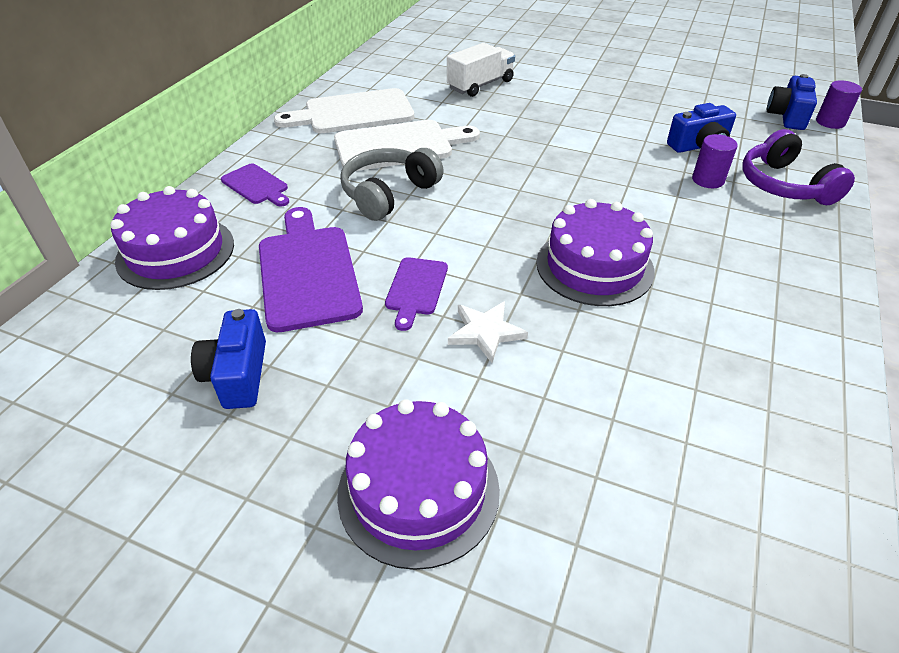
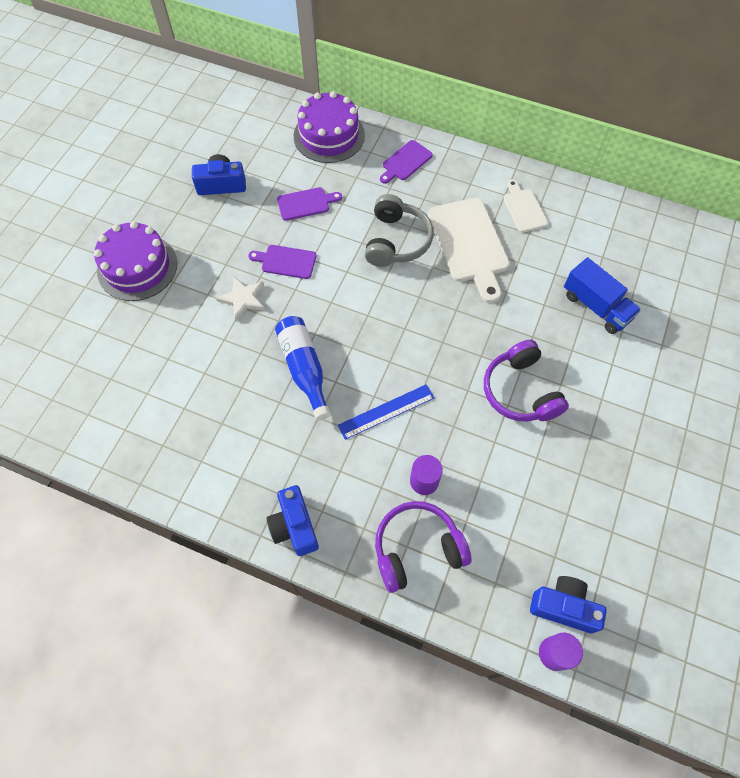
camera: 90 degrees right, 20 degrees up
(307, 272) = (306, 203): purple cutting board -> purple cutting board, size x0.54
(353, 113) = (523, 208): white cutting board -> white cutting board, size x0.54
(388, 194) = (396, 241): grey headphones -> grey headphones turned 60 degrees clockwise
(480, 85) = (596, 306): white truck -> blue truck
(584, 125) = (520, 391): none -> purple headphones
(594, 266) = (304, 369): purple cake -> blue bottle
(634, 203) = (386, 411): none -> blue ruler
(699, 146) = (486, 490): blue camera -> blue camera (294, 526)

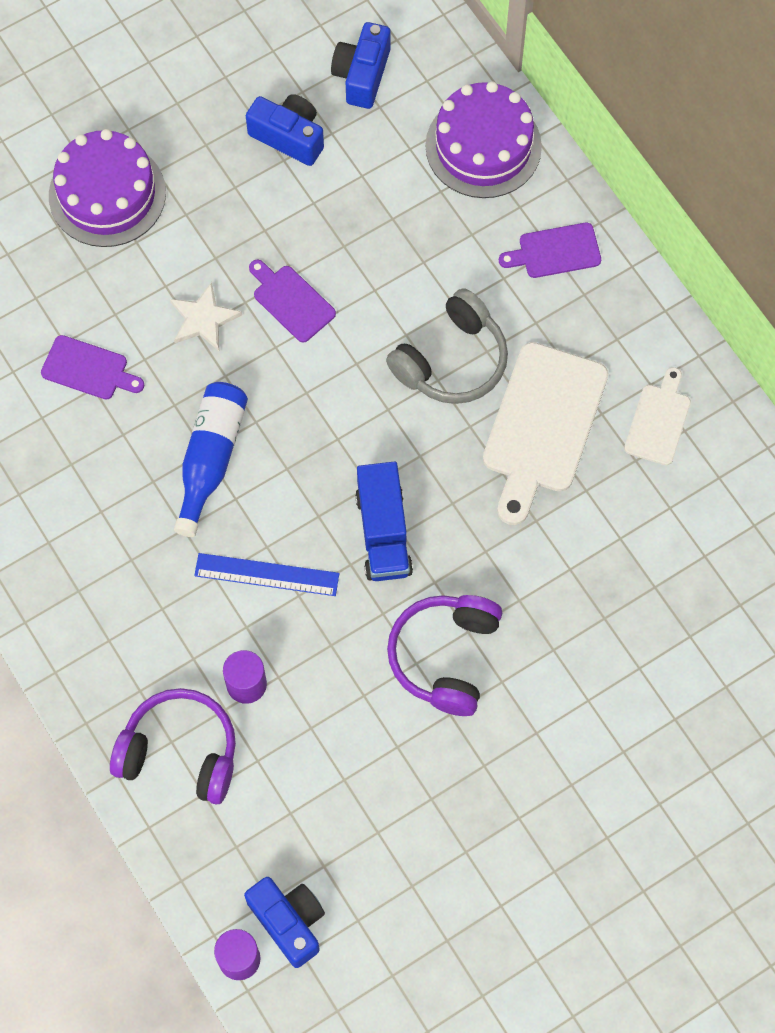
camera: 35 degrees right, 5 degrees up
(294, 526) = (67, 636): blue camera -> blue camera (362, 75)
(306, 203) = (376, 232): purple cutting board -> purple cutting board (88, 369)
(596, 306) = (634, 615): blue truck -> blue truck (383, 533)

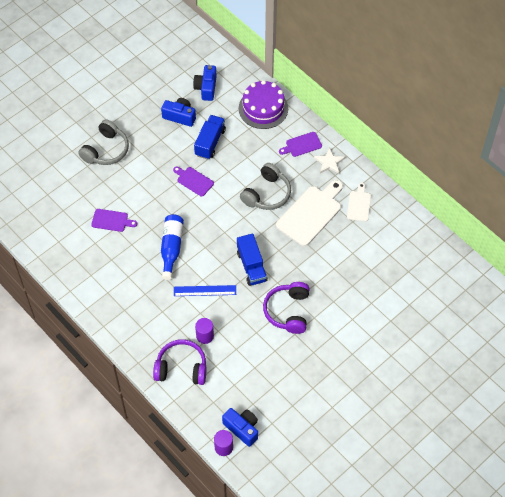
camera: 10 degrees left, 10 degrees down
(107, 194) = (106, 150): purple cake -> grey headphones
(203, 319) = (157, 193): white star -> white star (329, 162)
(345, 212) = (210, 142): none -> blue truck
(543, 425) = (310, 213): white cutting board -> white cutting board turned 150 degrees counterclockwise

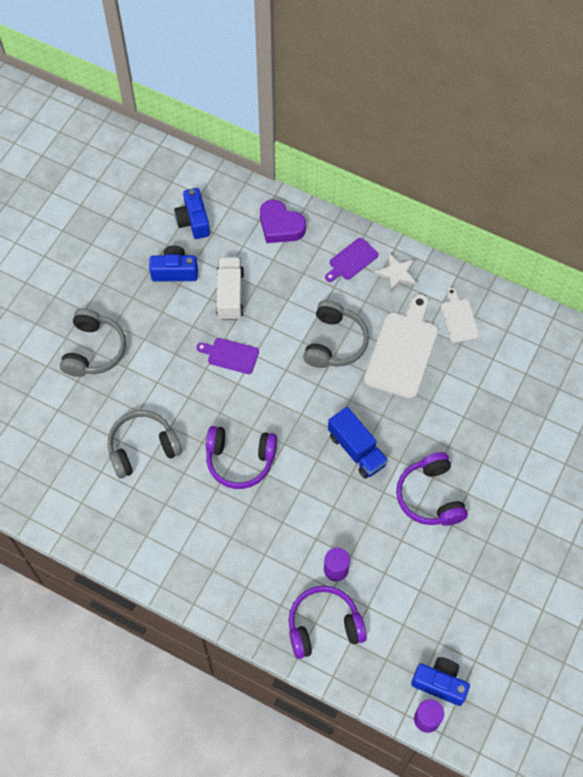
camera: 20 degrees left, 5 degrees up
(111, 220) = (142, 448): purple cutting board -> grey headphones
(171, 248) = (240, 460): blue bottle -> purple headphones
(205, 290) = (309, 505): blue ruler -> none
(210, 142) = (230, 295): blue truck -> white truck
(263, 108) = (280, 226): purple cake -> purple heart

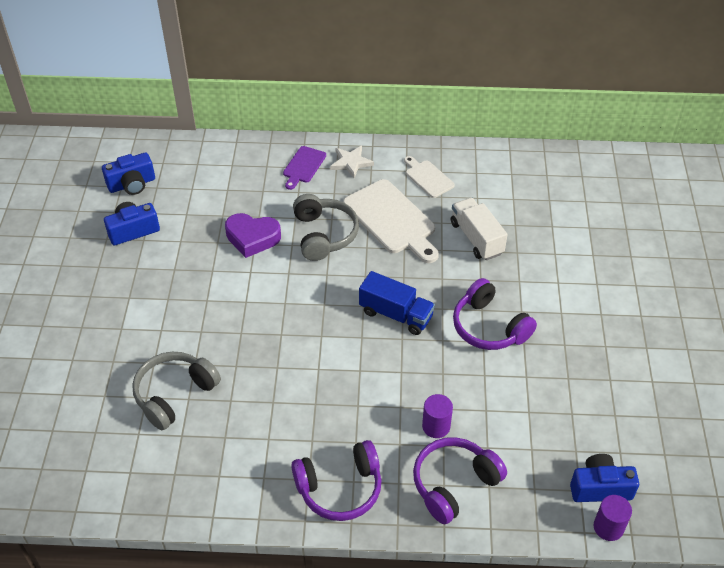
camera: 25 degrees left, 15 degrees down
(94, 350) = (79, 325): grey headphones -> none
(193, 221) = (132, 184): blue camera -> blue camera turned 75 degrees counterclockwise
(230, 295) = (200, 231): white truck -> white truck (476, 238)
(230, 355) = (226, 280): purple cutting board -> none
(240, 460) = (284, 367): purple headphones -> purple headphones (340, 488)
(280, 226) = (220, 162): purple heart -> purple heart (252, 238)
(402, 351) = (392, 219): white cutting board -> white cutting board turned 150 degrees clockwise

